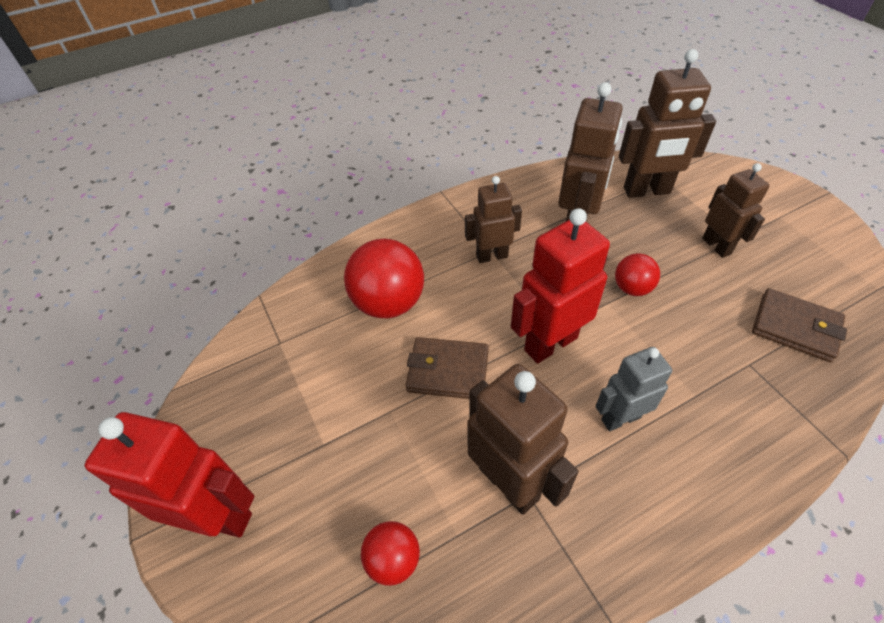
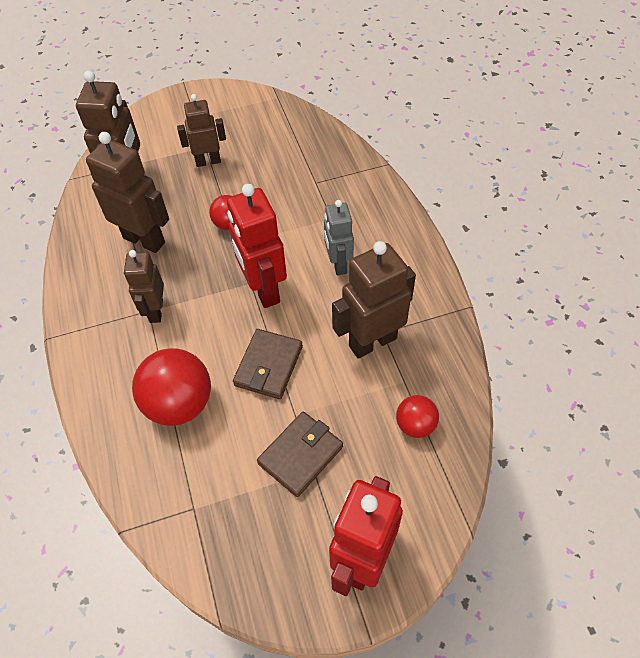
camera: 80 degrees left, 5 degrees up
(795, 328) = (294, 149): brown wallet -> brown wallet (300, 455)

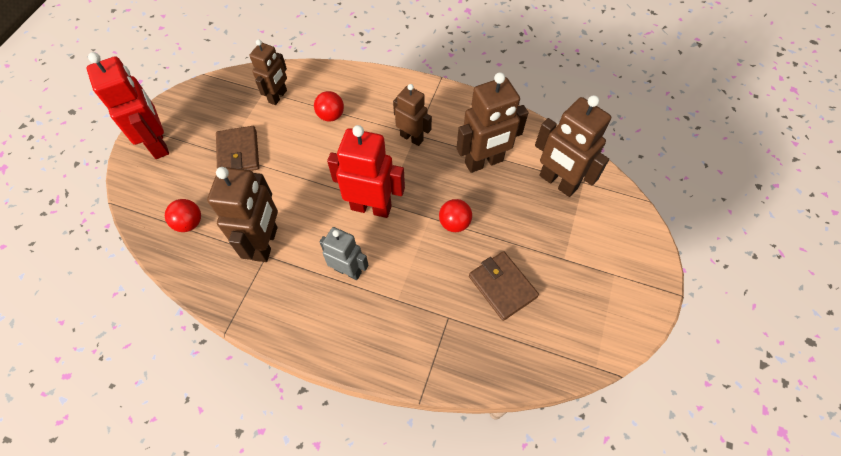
camera: 125 degrees right, 5 degrees up
(179, 403) = (331, 116): red ball -> red ball, size x0.55
(208, 161) = (541, 250): brown robot -> brown robot (278, 96)
(268, 366) = (310, 173): brown wallet -> brown wallet (502, 286)

